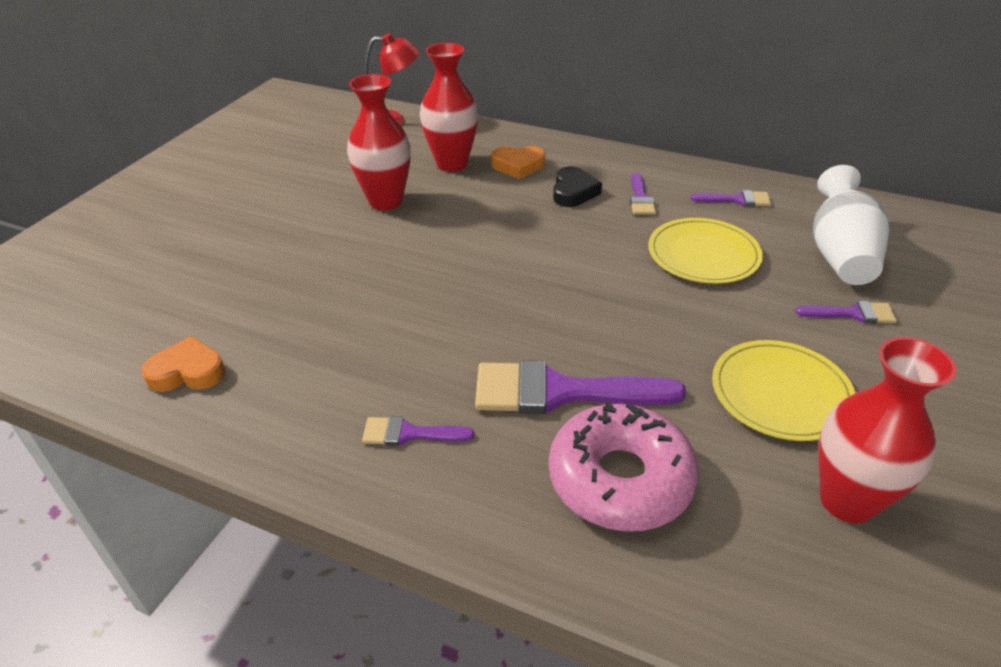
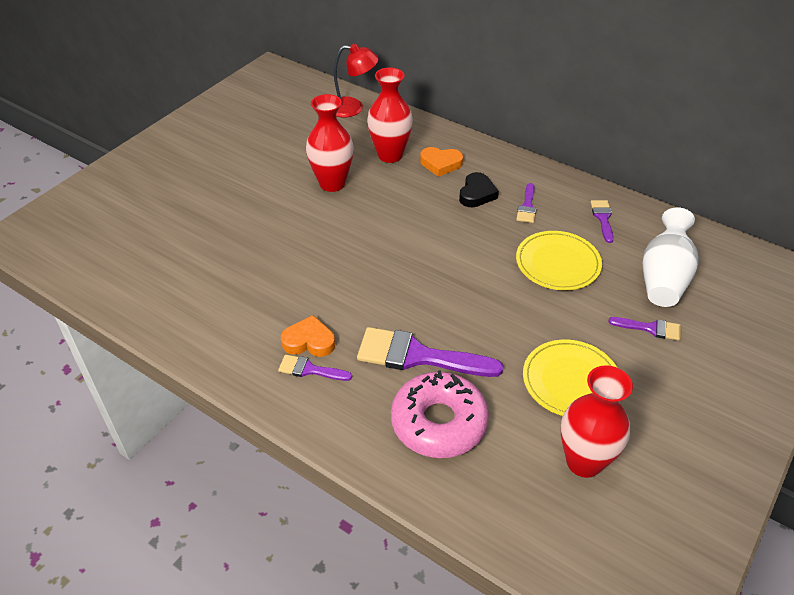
camera: 10 degrees right, 5 degrees up
(187, 372) = (174, 303): orange heart -> orange heart (309, 341)
(736, 200) = (603, 218): purple brush -> purple brush turned 105 degrees counterclockwise

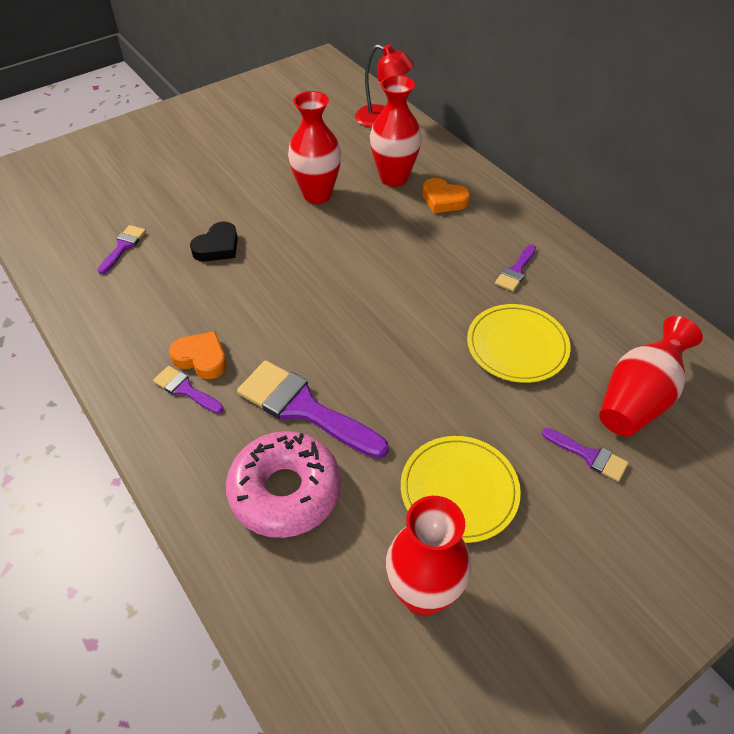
camera: 20 degrees right, 5 degrees up
(477, 194) = (466, 242): black heart -> black heart (217, 247)
(603, 218) = (599, 306): purple brush -> purple brush (123, 247)
(664, 278) = (638, 398): white vase -> red vase

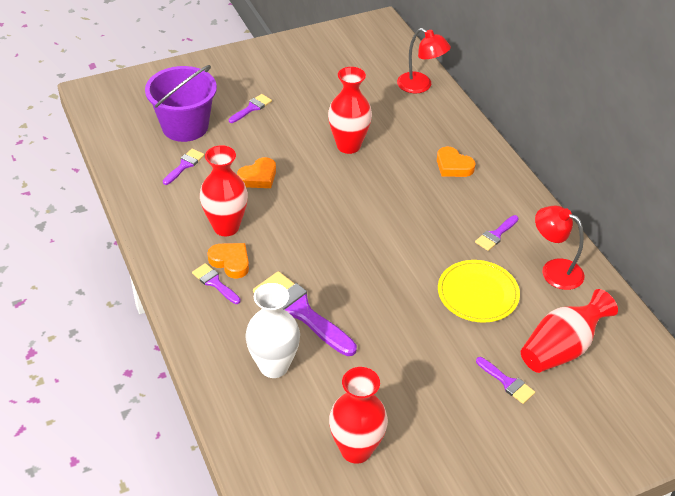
camera: 10 degrees right, 5 degrees down
(117, 201) = (185, 126): none -> purple bucket
(194, 169) = (252, 108): none -> purple brush
(217, 247) = (258, 177): black heart -> orange heart
(285, 491) = (274, 366): pink donut -> white vase
(394, 178) = (416, 141): red vase -> red vase (226, 227)
(459, 490) = (401, 388): yellow plate -> none
(596, 301) = (554, 270): none -> red lamp

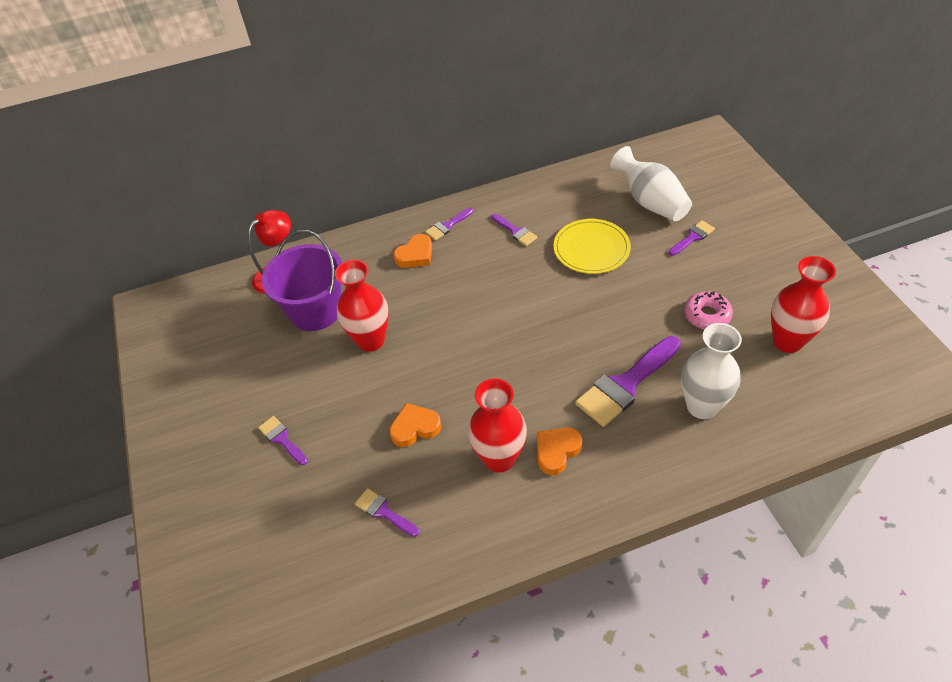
camera: 80 degrees left, 5 degrees up
(185, 126) = (304, 517): purple bucket -> purple bucket (315, 311)
(214, 283) = (589, 466): purple brush -> purple brush (447, 226)
(258, 177) = (415, 428): orange heart -> orange heart turned 75 degrees counterclockwise
(389, 383) = (707, 315): none -> pink donut
(554, 270) = (560, 198): red lamp -> none
(561, 348) = (650, 202): red vase -> white vase

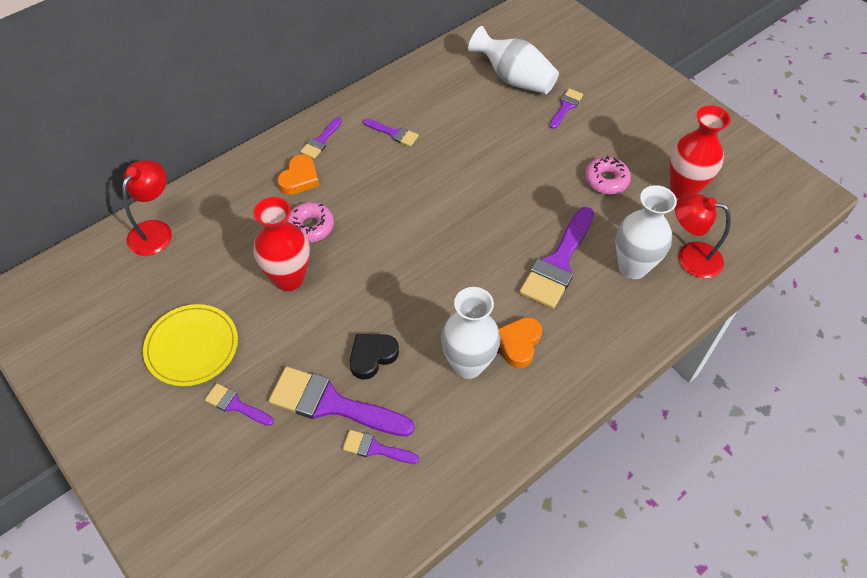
camera: 25 degrees left, 5 degrees up
(315, 311) = (214, 261): purple bucket -> none
(362, 461) = (331, 404): none -> purple brush
(408, 299) = (311, 227): none -> pink donut
(415, 428) = (372, 356): orange heart -> black heart
(499, 458) = (468, 364): red vase -> white vase
(591, 249) = (475, 136): yellow plate -> yellow plate (192, 346)
(768, 411) = (690, 257): none -> red lamp

